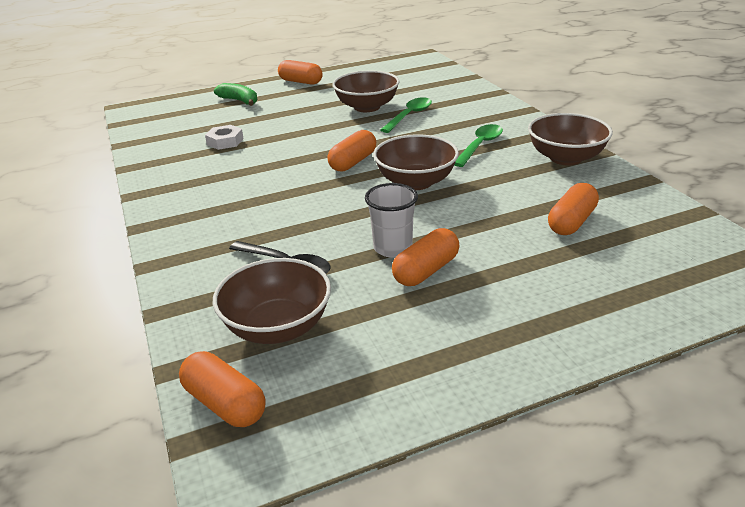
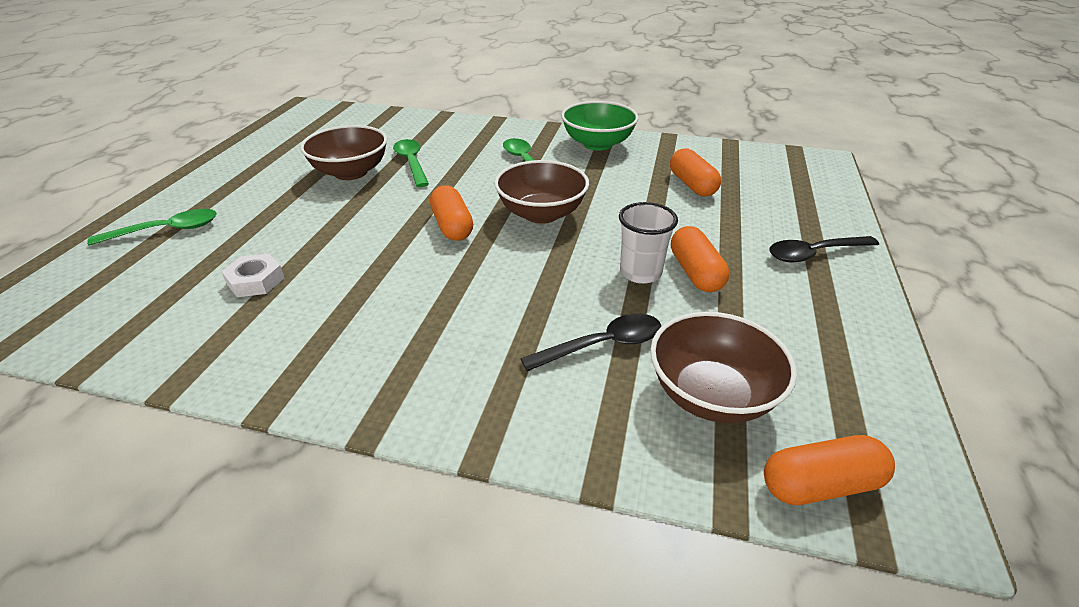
camera: 55 degrees left, 5 degrees up
(239, 101) = (166, 230): green banana -> green spoon
(301, 82) = (208, 178): orange capsule -> none
(548, 321) = (814, 254): none -> black spoon
(565, 158) = (597, 144): brown bowl -> green bowl

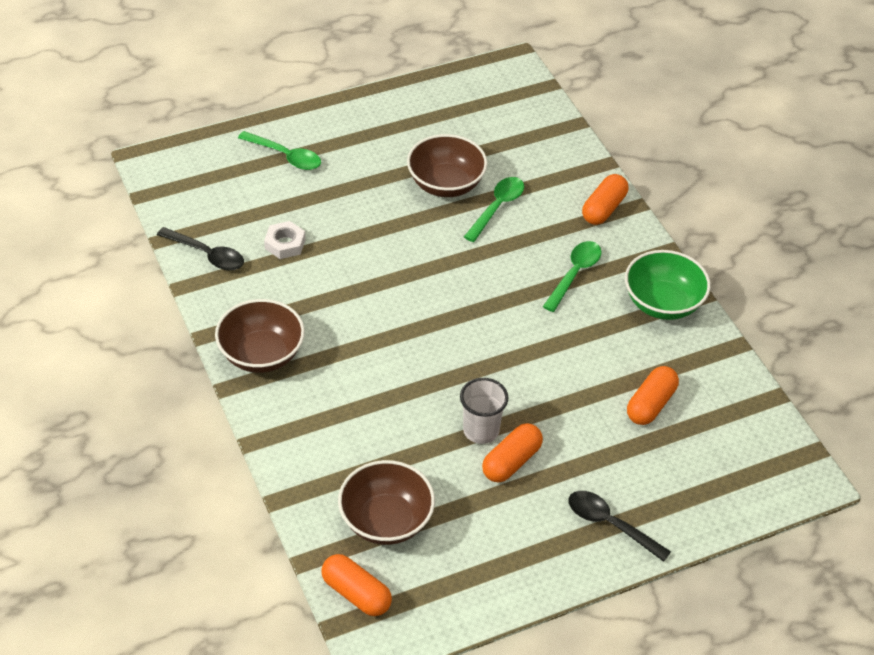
camera: 50 degrees right, 10 degrees up
(452, 226) = (435, 294): orange capsule -> orange capsule (603, 209)
(541, 214) = (503, 333): brown bowl -> brown bowl (261, 354)
(602, 345) = (383, 448): black spoon -> black spoon (206, 254)

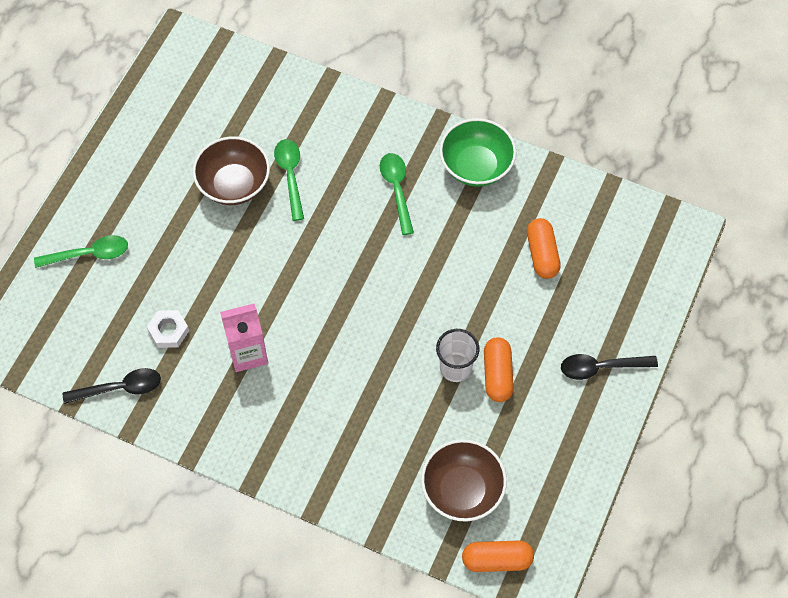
camera: 40 degrees left, 15 degrees up
(261, 354) = (247, 436): brown bowl -> none
(326, 300) = (248, 353): none -> pink carton
(603, 209) = (364, 118): orange capsule -> none

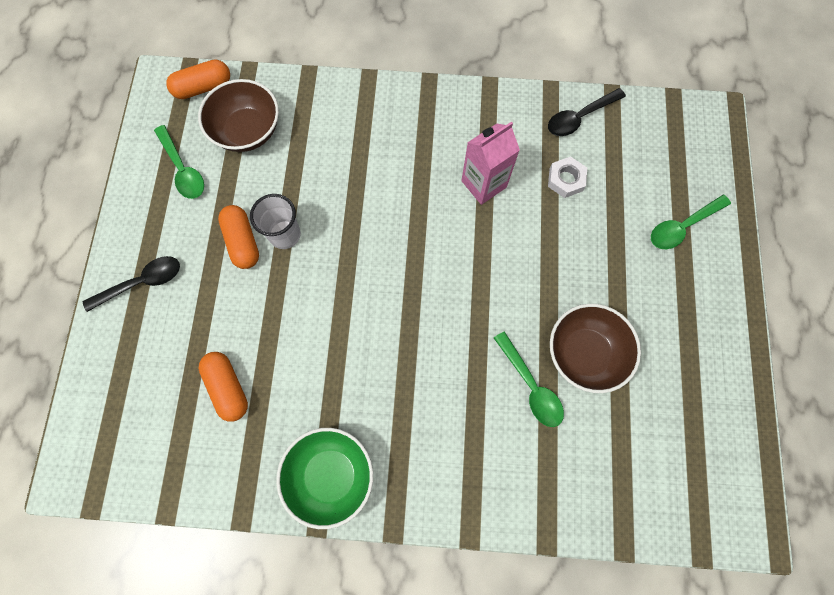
camera: 160 degrees right, 10 degrees up
(397, 190) = (409, 410): green spoon -> green spoon (183, 169)

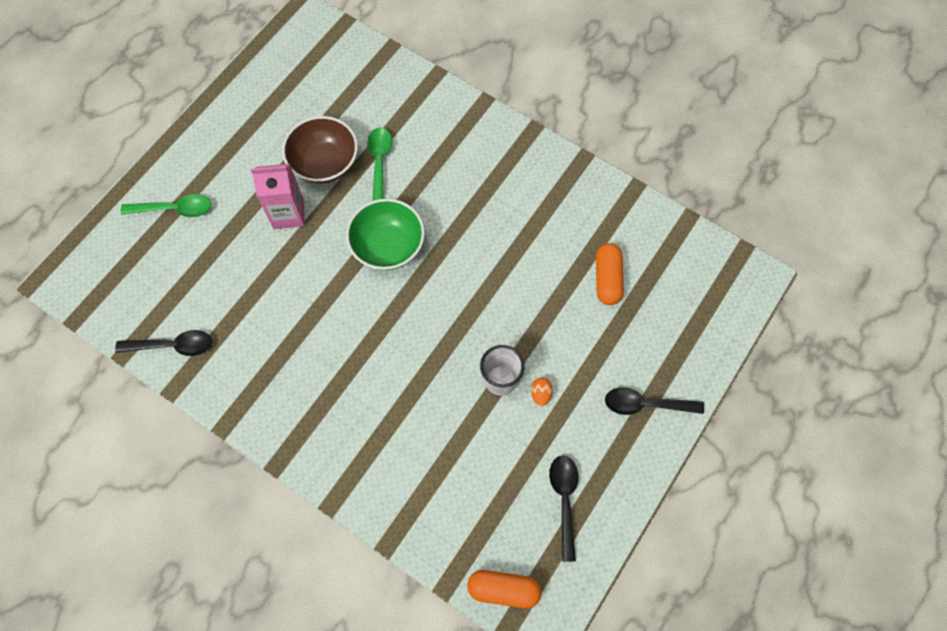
camera: 150 degrees left, 5 degrees down
(183, 169) = (564, 501): green spoon -> black spoon
(242, 242) = (540, 394): orange capsule -> orange egg
(247, 131) = (483, 508): brown bowl -> none
(330, 475) = (559, 181): green bowl -> green bowl (388, 246)
(484, 184) = (302, 331): pink carton -> pink carton (288, 214)
(566, 180) = (231, 296): white nut -> none

